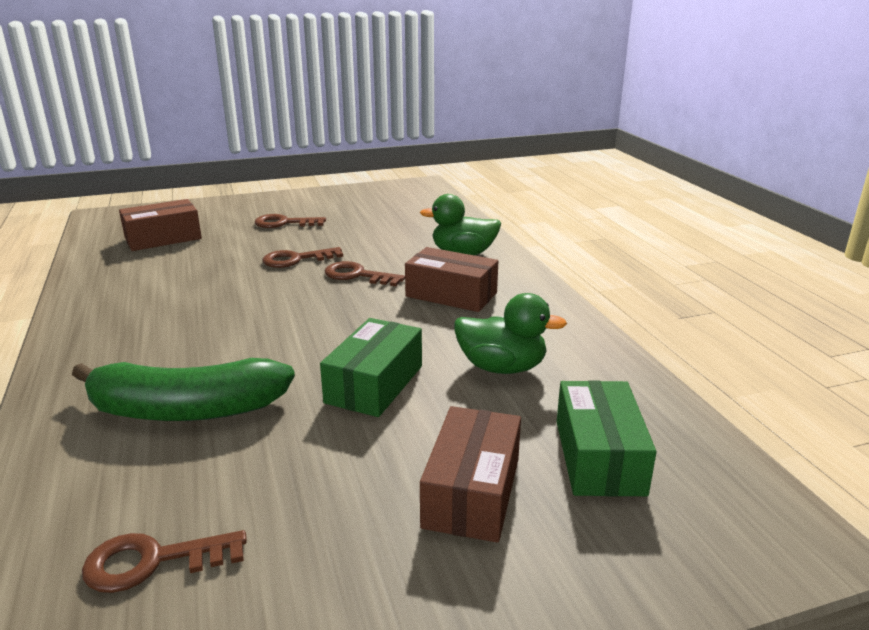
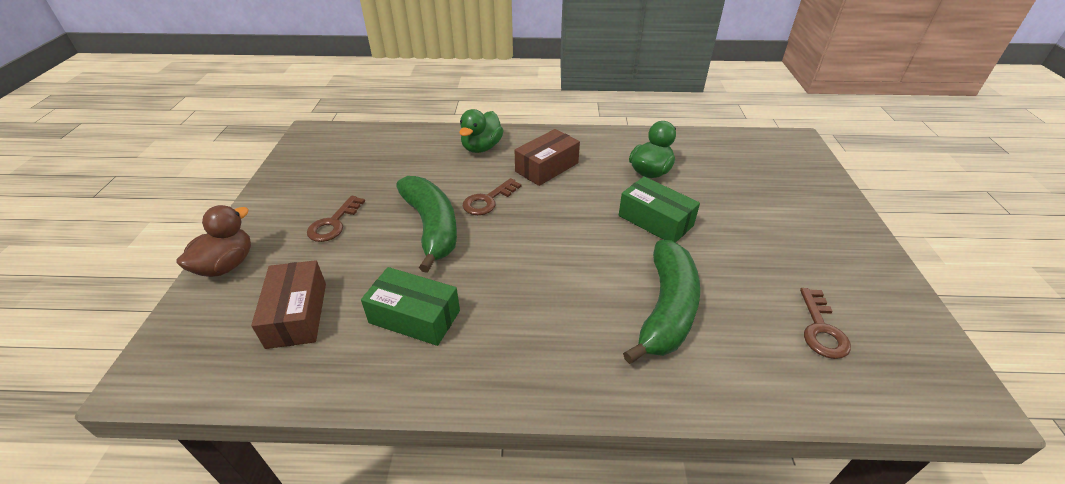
camera: 70 degrees left, 15 degrees up
(217, 205) = (226, 265): none -> brown duck
(296, 259) = (432, 227): brown key -> green banana
(472, 492) = (765, 208): brown box -> none
(599, 457) = (740, 166): green box -> green box (414, 317)

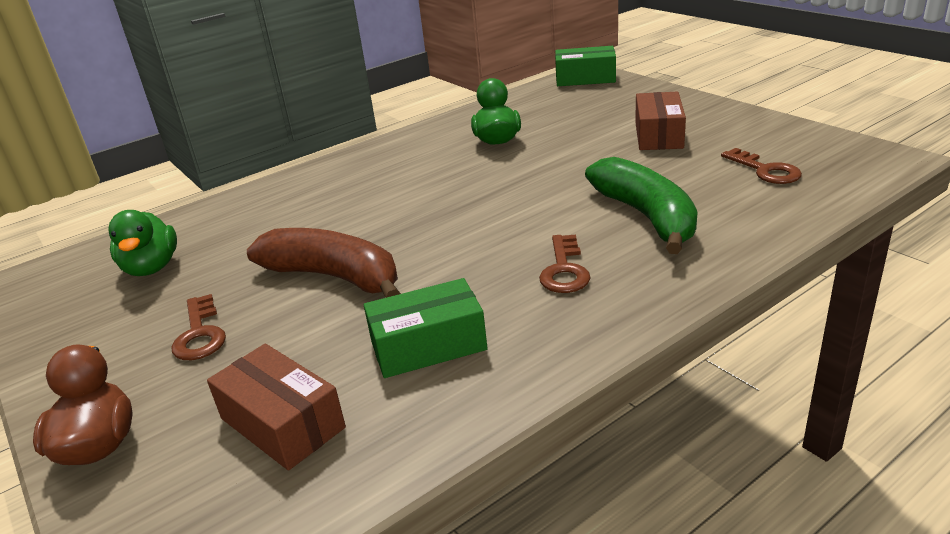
camera: 35 degrees left, 10 degrees down
(432, 227) = (334, 277): green banana -> brown banana
(481, 147) = (290, 196): green duck -> green duck (152, 268)
(488, 200) = (366, 229): brown key -> brown key (564, 270)
(547, 167) = (390, 179): brown box -> brown box (658, 135)
(655, 220) = (551, 169): green box -> green box (585, 78)

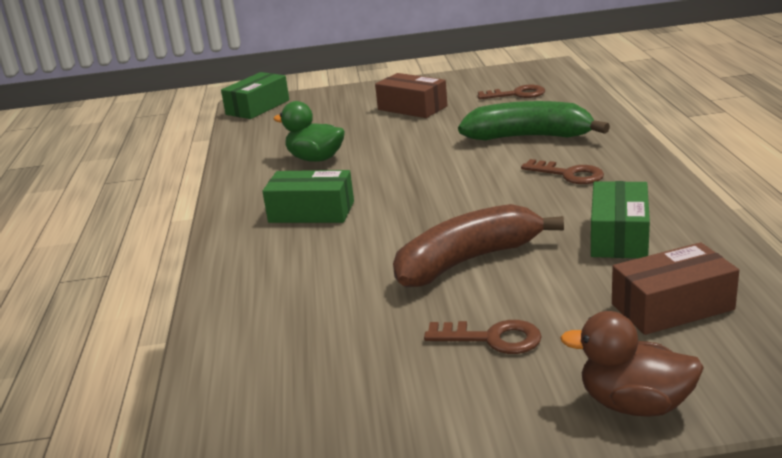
camera: 60 degrees left, 5 degrees down
(152, 268) = (310, 363): green duck -> none
(391, 178) = (311, 212): none -> green box

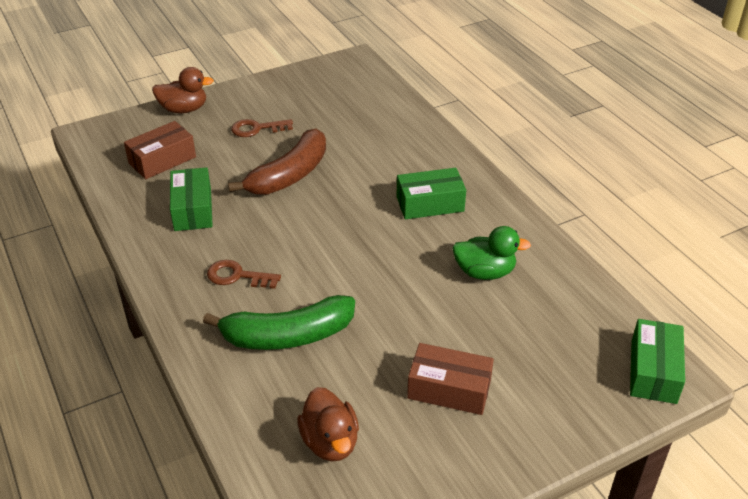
camera: 155 degrees right, 15 degrees up
(517, 94) = (330, 442): brown key -> brown duck

